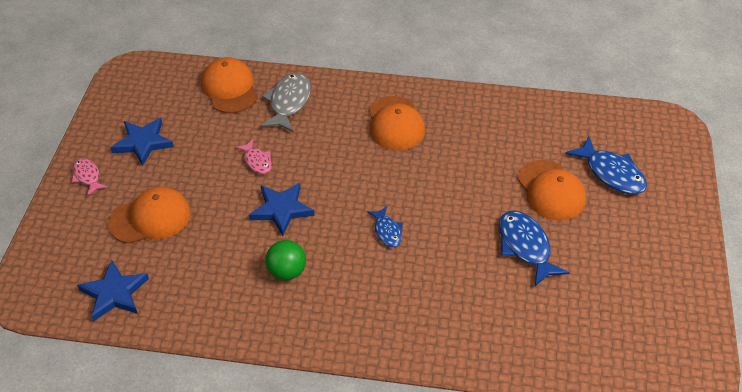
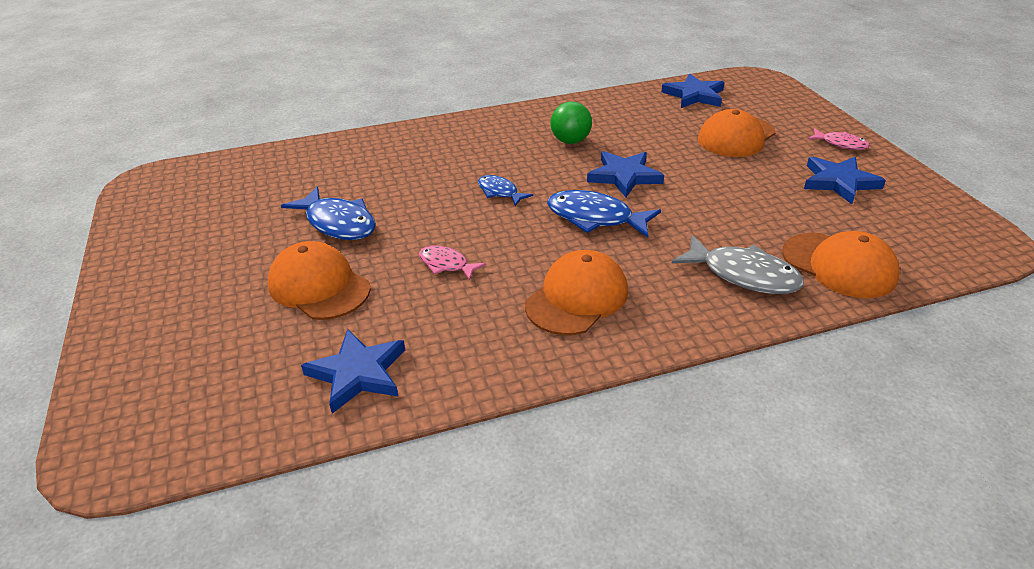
camera: 155 degrees right, 10 degrees down
(257, 161) = (699, 204): pink fish -> pink fish (446, 264)
(289, 102) = (743, 275): grey fish -> grey fish turned 45 degrees counterclockwise
(395, 124) = (577, 298): orange cap -> orange cap turned 75 degrees clockwise
(540, 123) = (358, 373): none -> blue star
(611, 173) = (231, 335): blue fish -> blue fish (595, 218)

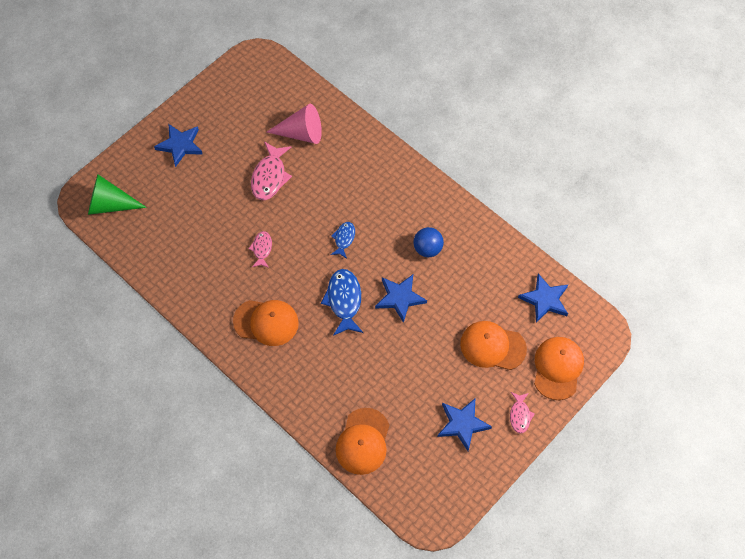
camera: 60 degrees right, 25 degrees up
(168, 418) = (110, 205): none -> green cone
(307, 180) = (301, 133): none -> pink cone
(319, 286) = (215, 203): orange cap -> orange cap (557, 368)
(338, 223) = (270, 177): blue fish -> pink fish
(358, 373) = (168, 257): blue star -> blue star (180, 145)
(570, 141) = (427, 249): green ball -> blue ball
(743, 275) = (328, 395): grey fish -> none

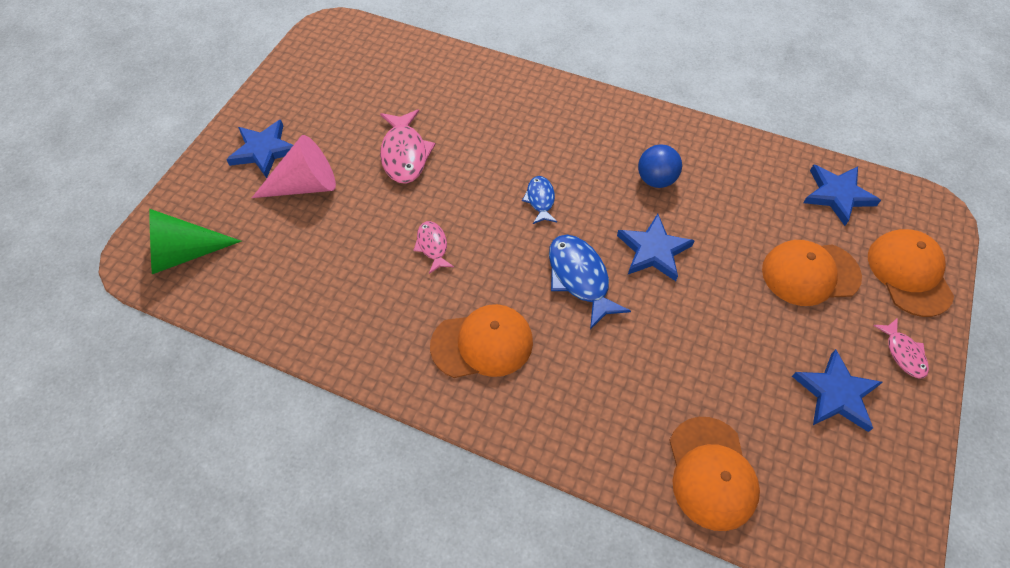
camera: 20 degrees left, 5 degrees down
(301, 133) = (424, 94): pink cone -> pink cone (305, 185)

